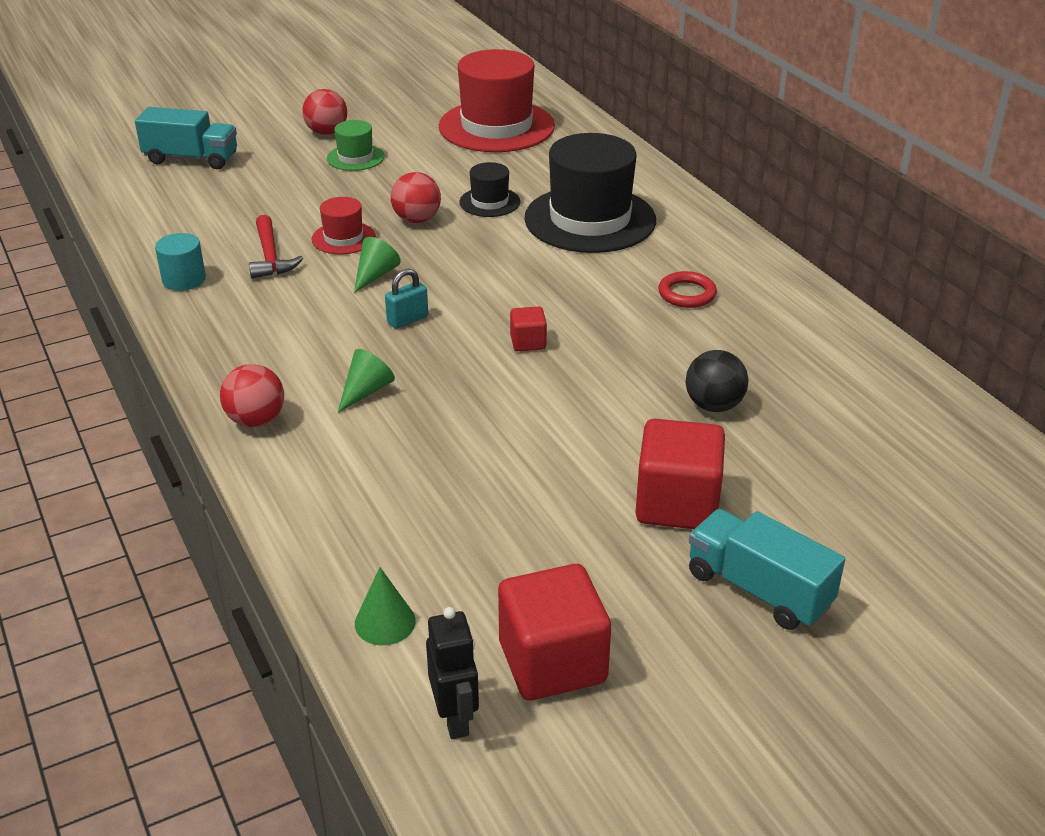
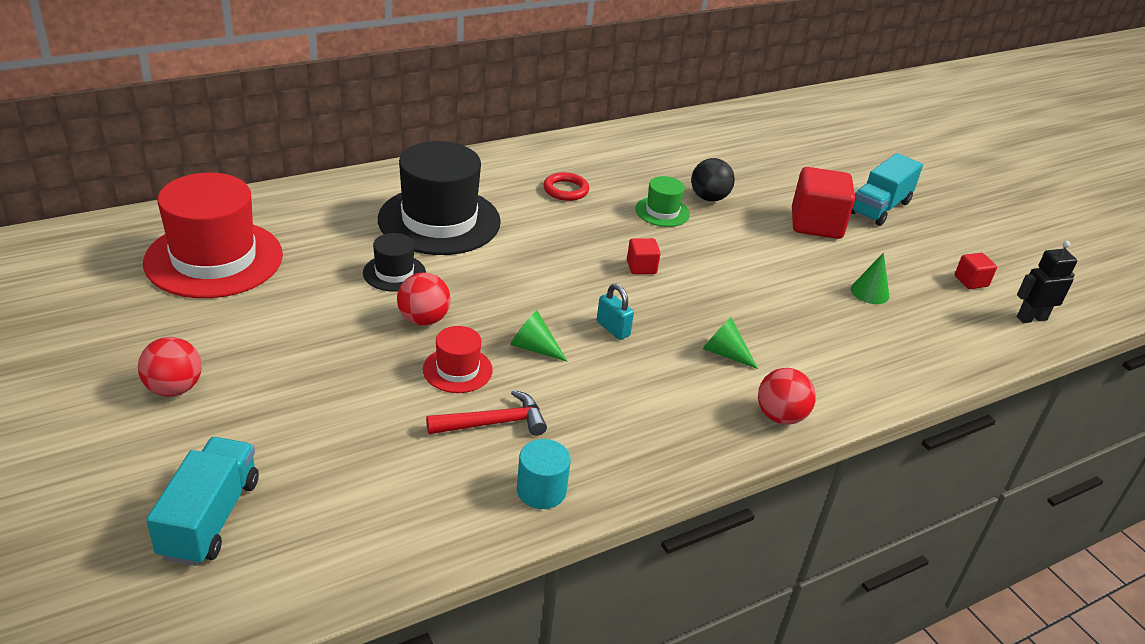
camera: 95 degrees left, 0 degrees up
(355, 157) = (259, 363): green hat -> green hat (662, 212)
(385, 622) = (973, 344): green cone -> green cone (870, 292)
(552, 662) = (971, 281): red cube -> red cube, size x0.49

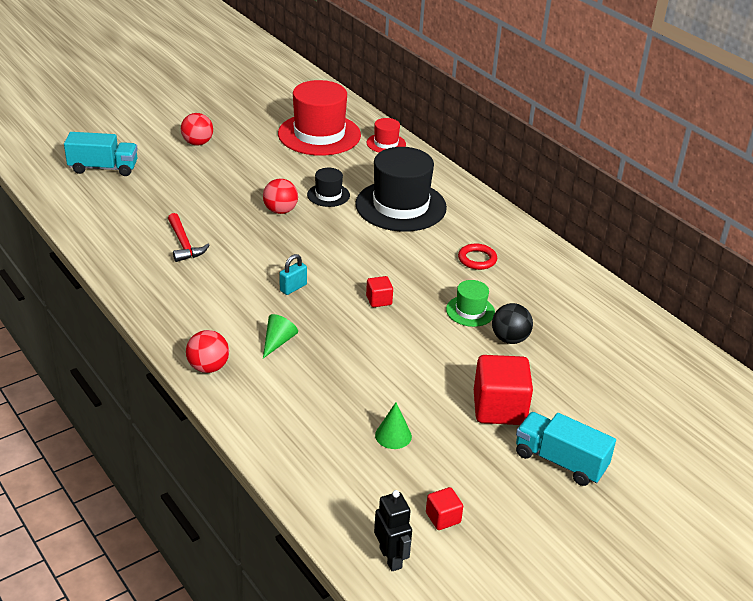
camera: 85 degrees right, 0 degrees up
(457, 370) = (232, 227): red hat -> red hat (386, 143)
(534, 348) = (262, 255): green cone -> none
(541, 490) = (127, 265): turquoise cylinder -> none

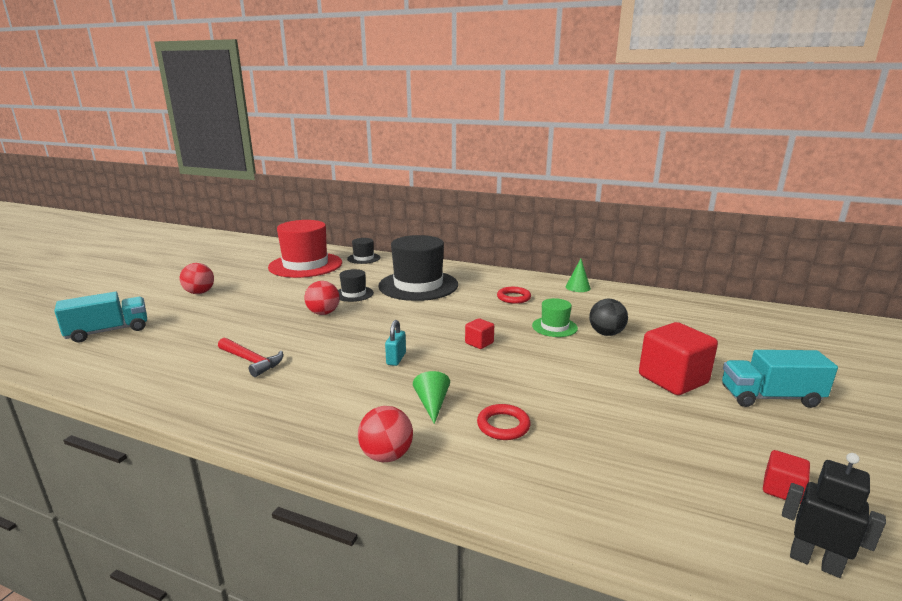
camera: 30 degrees left, 15 degrees down
(309, 382) = (503, 425): none -> red ring
(386, 143) = (363, 258): red hat -> black hat
(393, 435) = (634, 437): green cone -> green cone (578, 287)

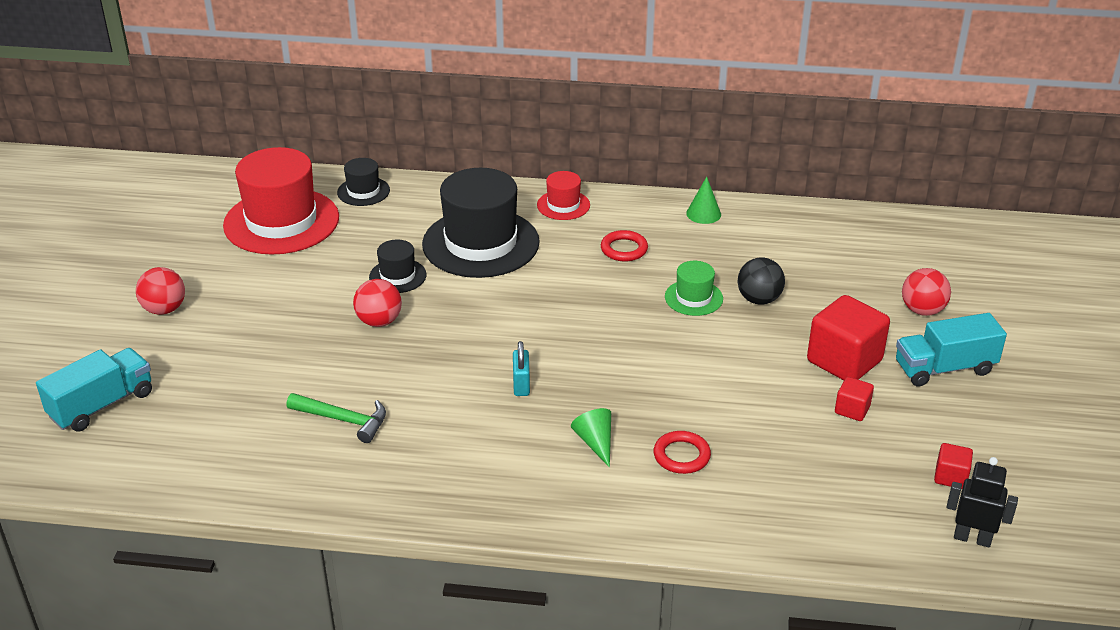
camera: 15 degrees left, 15 degrees up
(251, 361) = (343, 420): red hammer -> green hammer
(386, 456) = (579, 513): red ball -> red ball (922, 310)
(479, 343) = (610, 342): red cube -> red cube (852, 410)
(483, 275) = (563, 205): none -> red hat

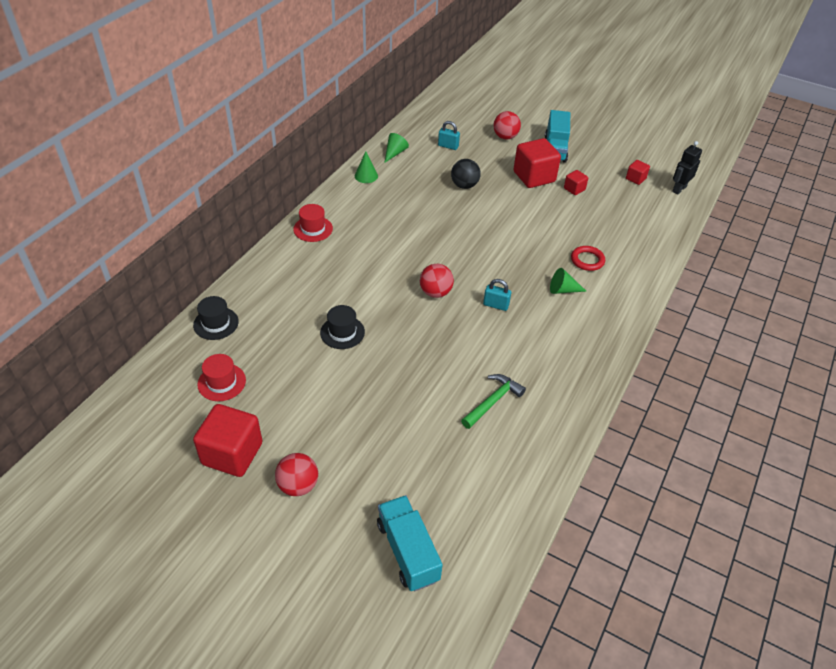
camera: 70 degrees left, 10 degrees up
(190, 257) = (232, 453): none -> red cube
(281, 221) = (221, 382): red hat -> red hat, size x0.47
(379, 321) = (391, 356): red ball -> red ball (435, 292)
(481, 243) = (330, 280): black hat -> none
(624, 249) = (381, 219): red ring -> none
(693, 298) = (448, 208): green hat -> none
(776, 222) = (395, 153): none -> green cone
(840, 263) = (448, 146): none -> turquoise padlock

